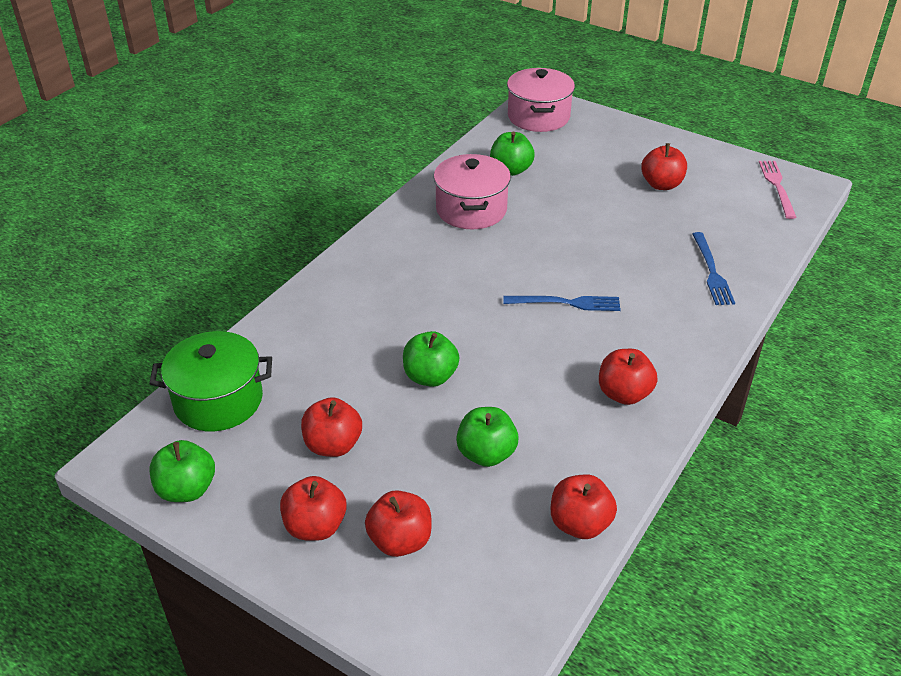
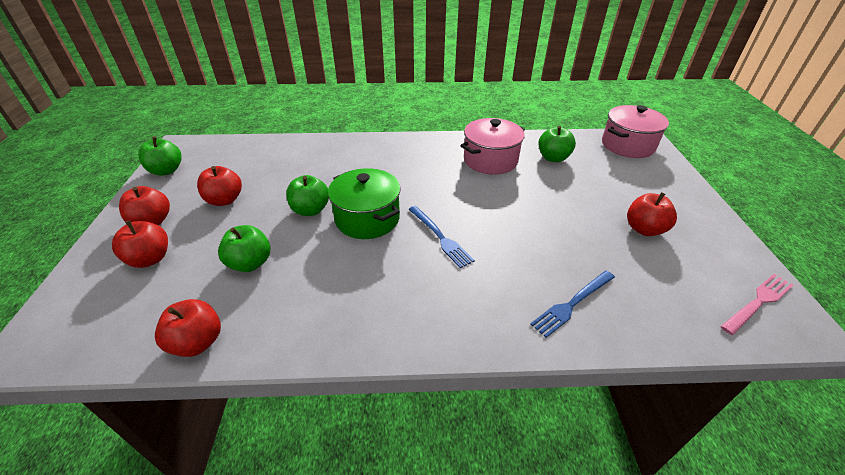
camera: 55 degrees right, 0 degrees up
(218, 400) = (240, 152): green pot -> green pot (367, 218)
(624, 394) = (363, 309): red apple -> none

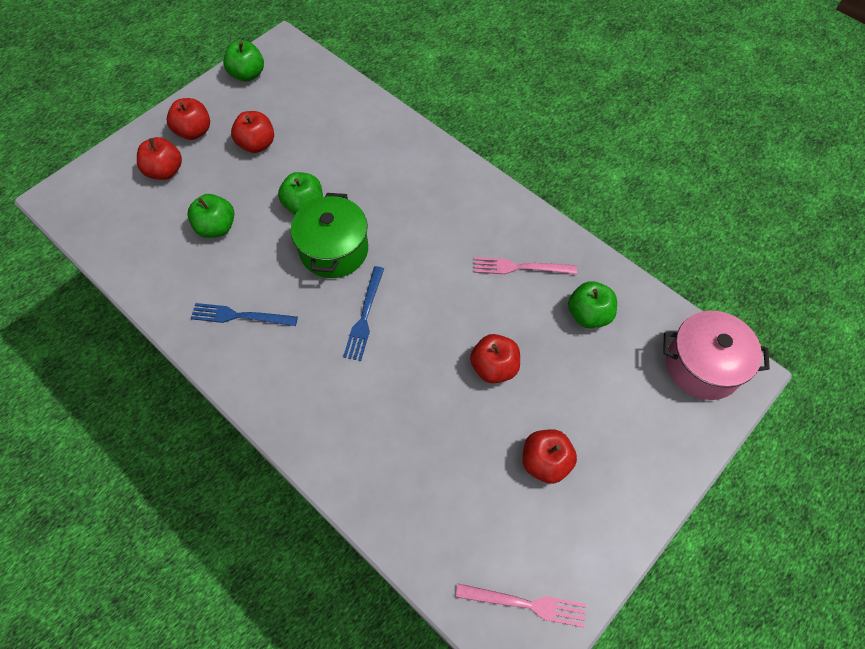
camera: 45 degrees right, 20 degrees up
(197, 342) = (134, 270): red apple -> red apple (494, 367)
(490, 160) = (520, 267): pink pot -> pink fork
(572, 303) = (380, 460): blue fork -> blue fork (240, 316)

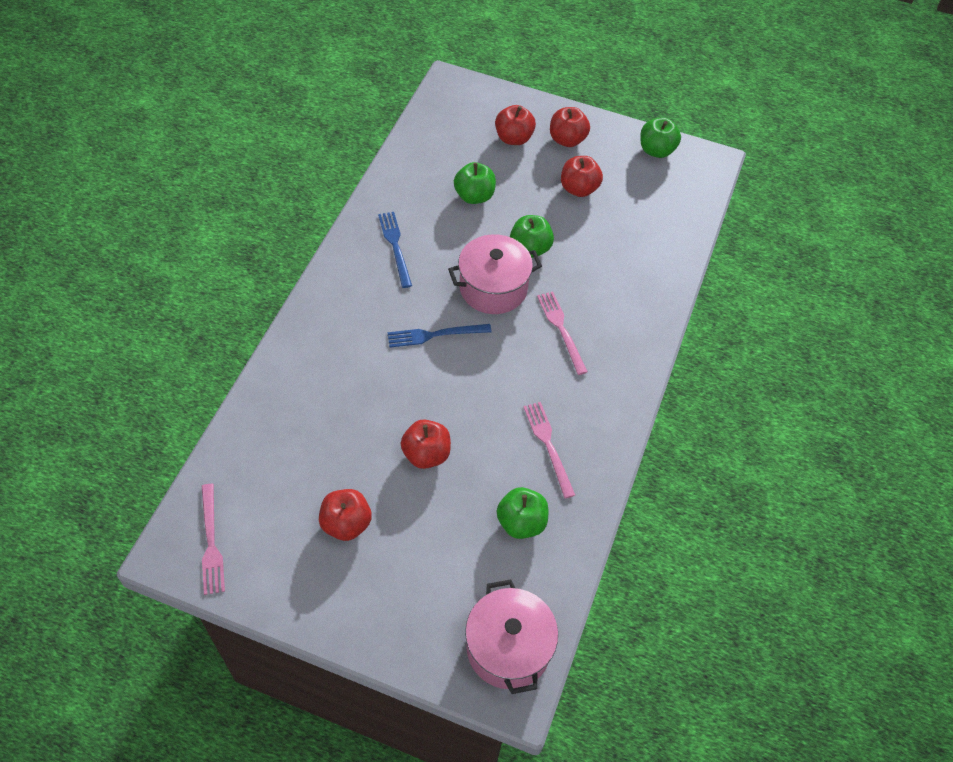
camera: 65 degrees right, 5 degrees down
(334, 250) = (493, 288): green pot -> pink pot
(405, 214) = (561, 329): none -> pink fork

